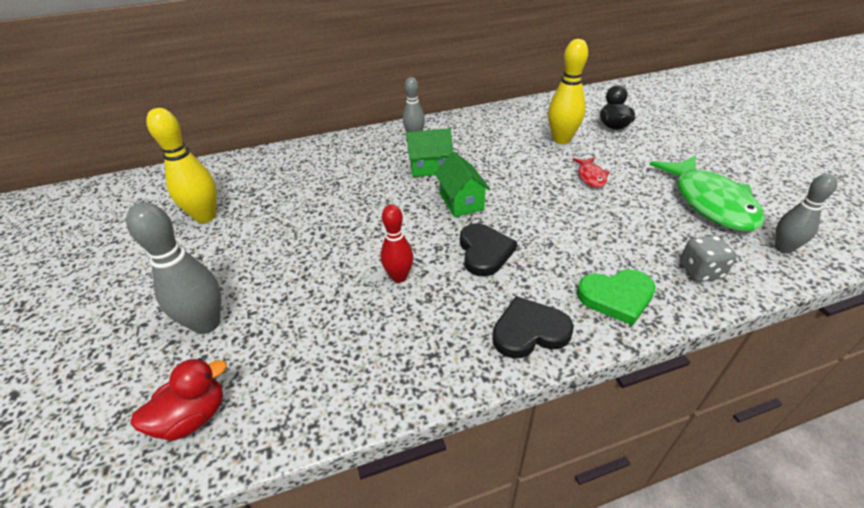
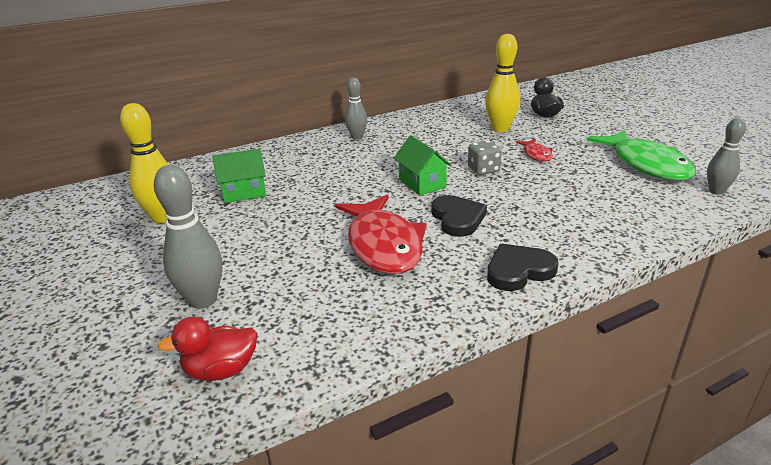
camera: 10 degrees left, 10 degrees down
(193, 417) = (221, 370): red duck -> red duck turned 150 degrees counterclockwise
(399, 277) = (383, 245): red bowling pin -> red fish
(430, 167) = (381, 160): green house -> green house (244, 192)
(616, 297) = (587, 239): green heart -> none
(700, 271) = (652, 213): grey dice -> grey dice (483, 170)

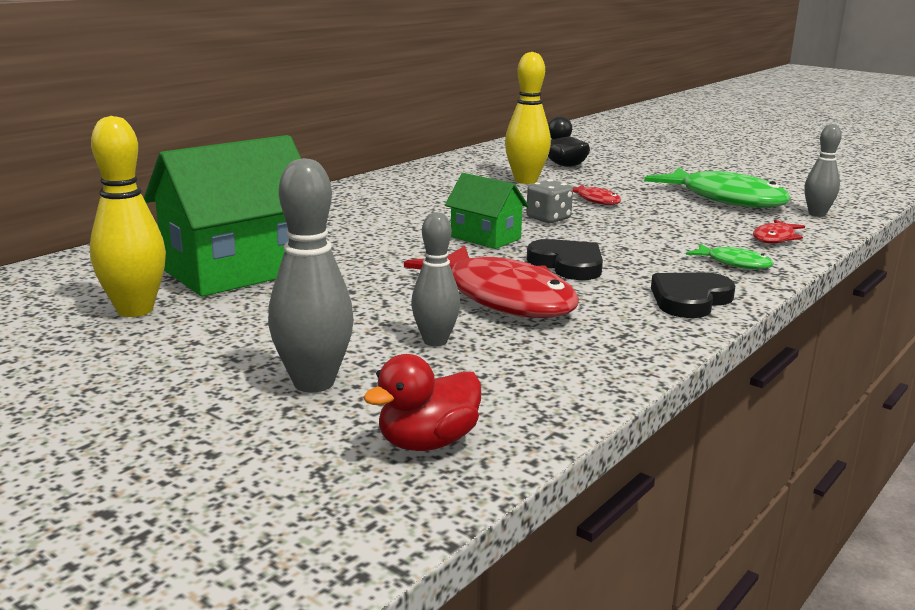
camera: 25 degrees left, 10 degrees down
(244, 192) = (237, 270): green house -> green house, size x1.87
(357, 137) = (341, 202): grey bowling pin -> grey bowling pin (435, 341)
(590, 237) = (734, 263): none -> green fish
(651, 214) = (775, 238): none -> red fish

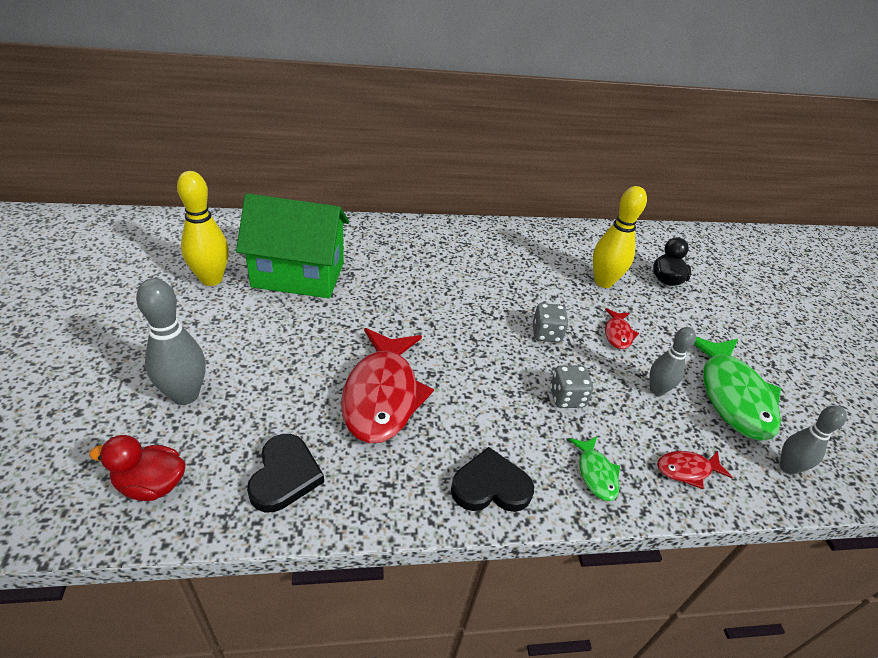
camera: 40 degrees right, 20 degrees up
(435, 341) = (285, 406): grey bowling pin -> grey bowling pin (657, 390)
(485, 238) = (471, 328): green house -> none
(568, 264) = (476, 390): black heart -> black heart (284, 475)
(636, 241) = (566, 398): none -> grey dice

